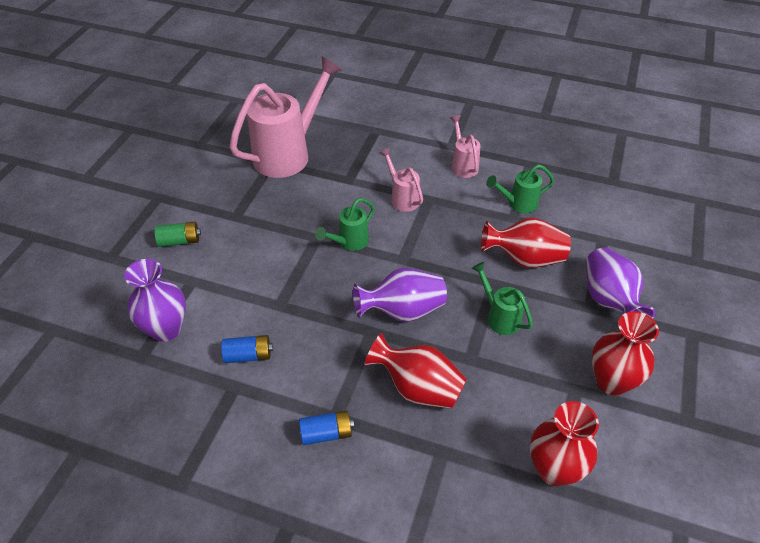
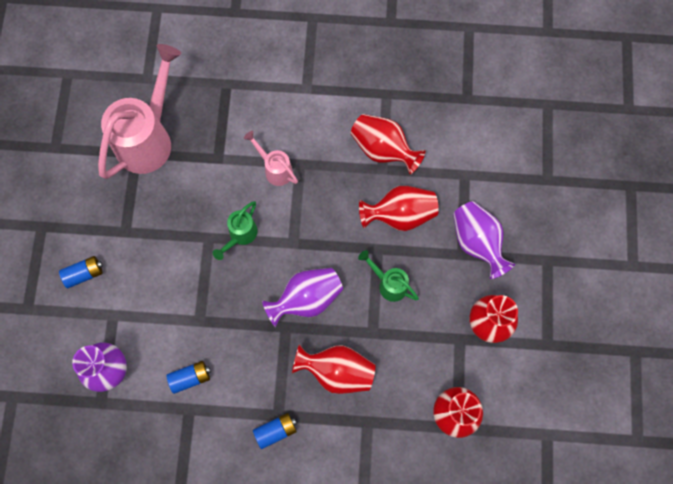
camera: 15 degrees left, 25 degrees up
(180, 241) = (84, 274): green battery -> blue battery
(463, 165) = (323, 111): pink watering can -> none
(518, 204) = (383, 150): green watering can -> red vase

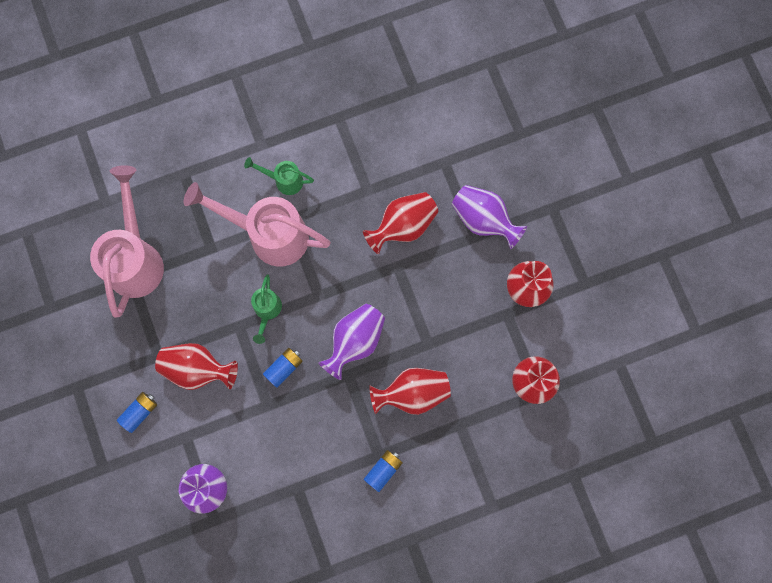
camera: 25 degrees left, 5 degrees up
(190, 378) = (284, 460): blue battery -> blue battery (284, 368)
(275, 169) = (269, 234): pink watering can -> pink watering can, size x2.06
(383, 150) = (360, 171): red vase -> red vase (197, 369)
(388, 283) = (422, 293): green watering can -> green watering can (284, 180)

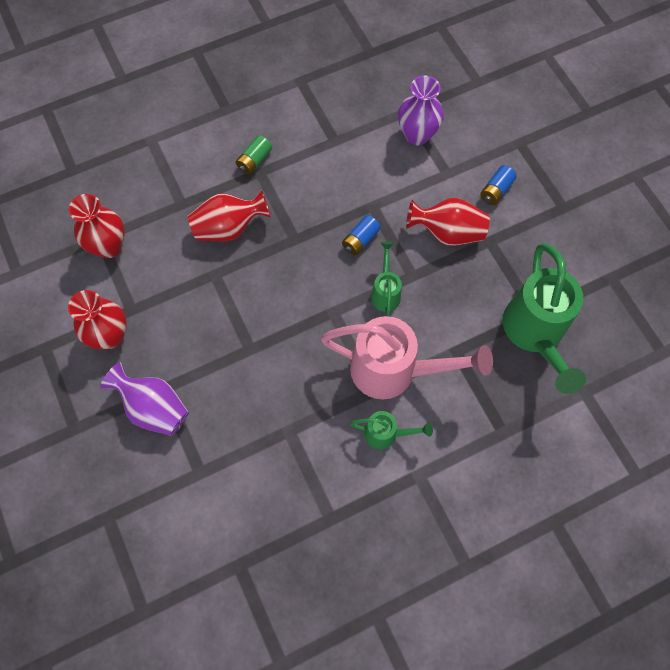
camera: 175 degrees right, 10 degrees down
(136, 257) = (535, 334): pink watering can -> green watering can
(355, 341) = (290, 270): purple vase -> none
(383, 470) = (254, 160): blue battery -> green battery
(403, 226) = (245, 393): red vase -> none

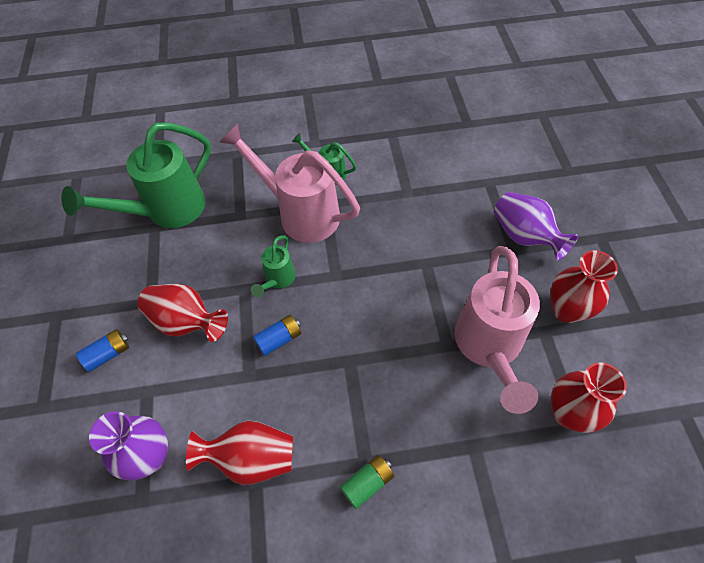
camera: 160 degrees left, 10 degrees down
(178, 281) = (489, 348): none -> pink watering can
(229, 228) = (420, 396): red vase -> red vase (251, 458)
(535, 334) = (166, 211): green watering can -> green watering can turned 150 degrees counterclockwise

